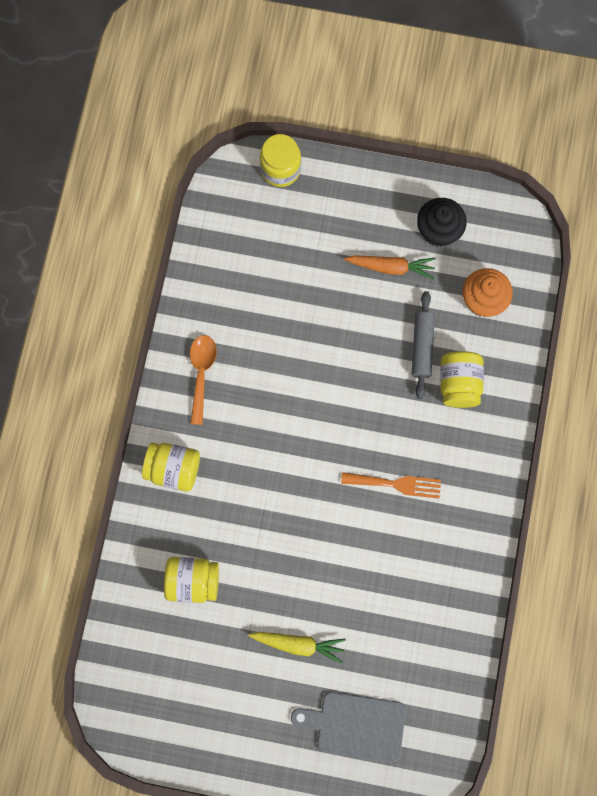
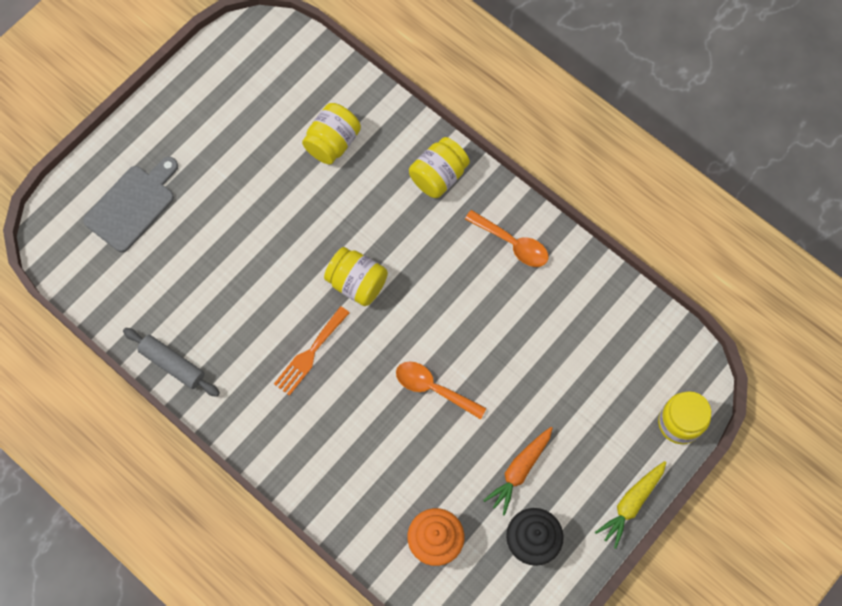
camera: 120 degrees right, 5 degrees down
(298, 644) = (227, 196): yellow carrot -> yellow carrot (631, 504)
(365, 368) = (433, 388): none -> orange spoon
(422, 347) = (423, 453): grey rolling pin -> grey rolling pin (173, 364)
(459, 384) = (367, 466): yellow jar -> yellow jar (357, 283)

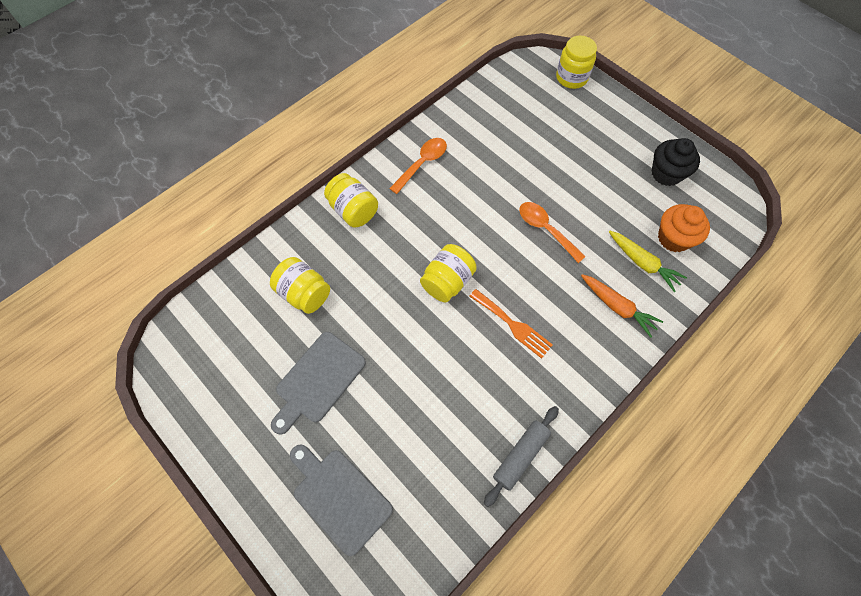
camera: 85 degrees left, 5 degrees down
(240, 170) = (318, 380): none -> grey cutting board
(433, 388) = (545, 229): orange spoon -> orange spoon turned 105 degrees clockwise
(519, 470) = (612, 176): orange carrot -> orange carrot (617, 307)
(631, 504) = (633, 111): yellow carrot -> yellow carrot (642, 263)

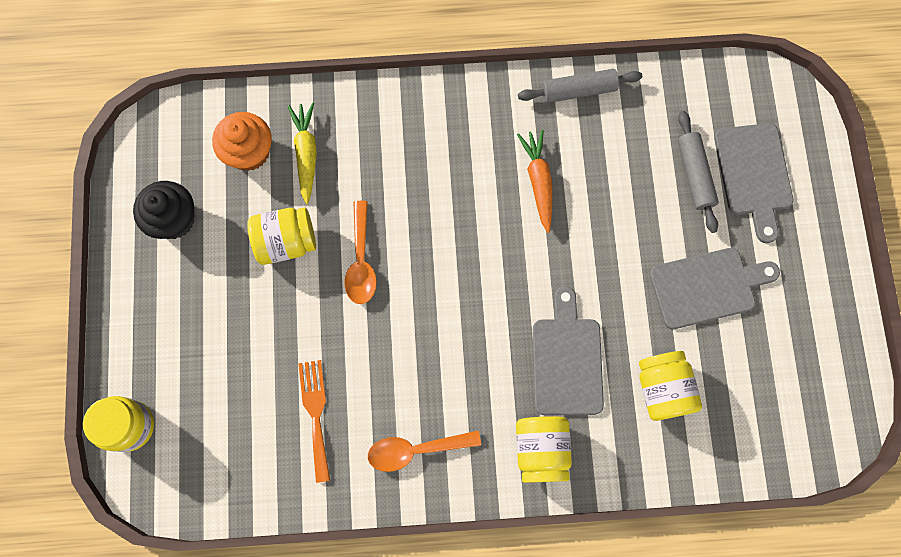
camera: 140 degrees left, 10 degrees up
(376, 266) = (566, 360): none -> grey cutting board
(384, 458) = (694, 175): none -> grey rolling pin
(447, 281) = (509, 286): yellow jar -> yellow jar (286, 242)
(513, 325) = (485, 195): orange fork -> orange fork (315, 414)
(617, 307) = (374, 136): orange carrot -> orange carrot (538, 182)

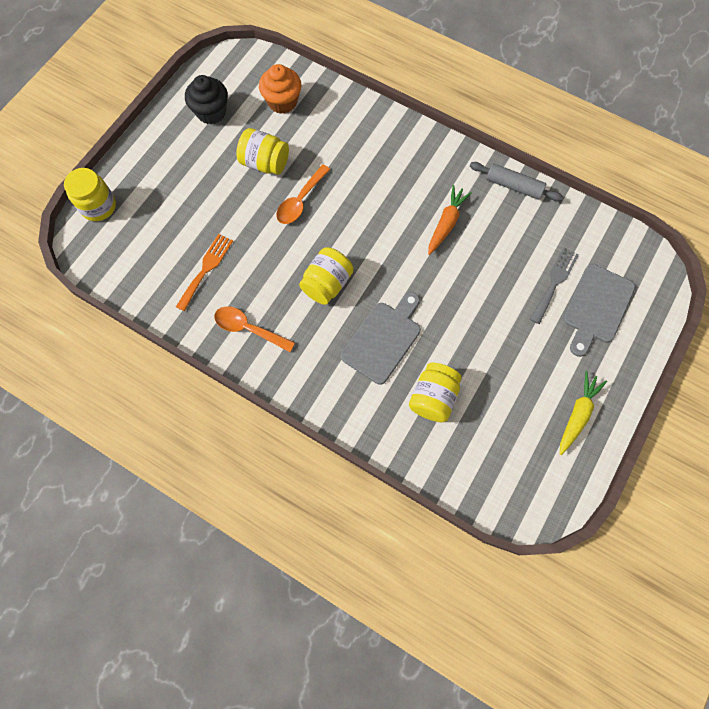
camera: 35 degrees right, 5 degrees down
(306, 154) = (315, 122): yellow carrot -> yellow carrot (577, 414)
(541, 449) = (325, 381): yellow jar -> yellow jar (327, 284)
(694, 175) = (554, 282): grey rolling pin -> grey fork
(707, 286) = (511, 355): grey cutting board -> none

